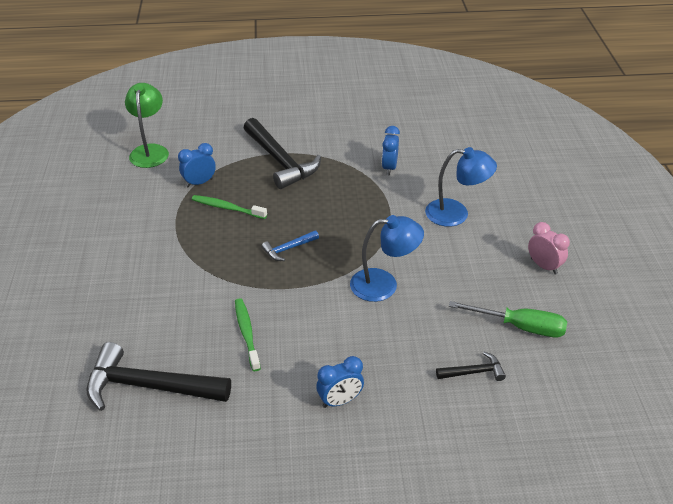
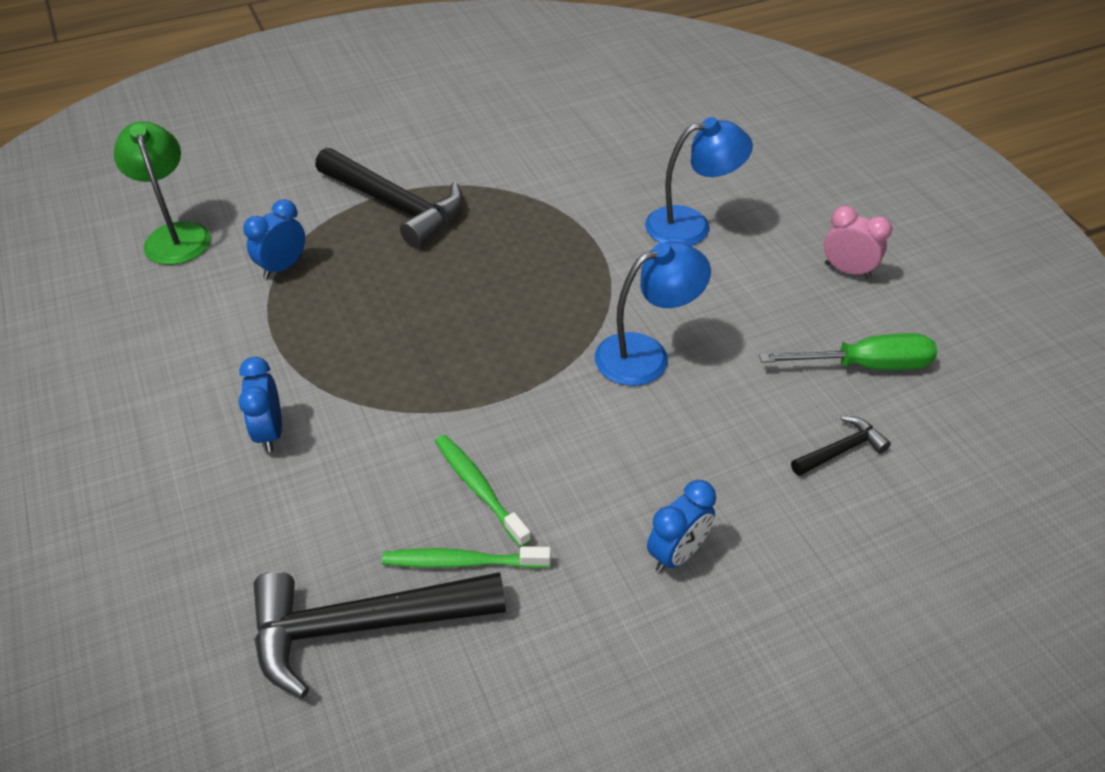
camera: 20 degrees left, 5 degrees up
(227, 208) = (347, 296): green toothbrush -> green toothbrush (462, 562)
(288, 249) = (476, 336): blue hammer -> none
(389, 168) = (562, 180): blue clock -> blue clock (270, 432)

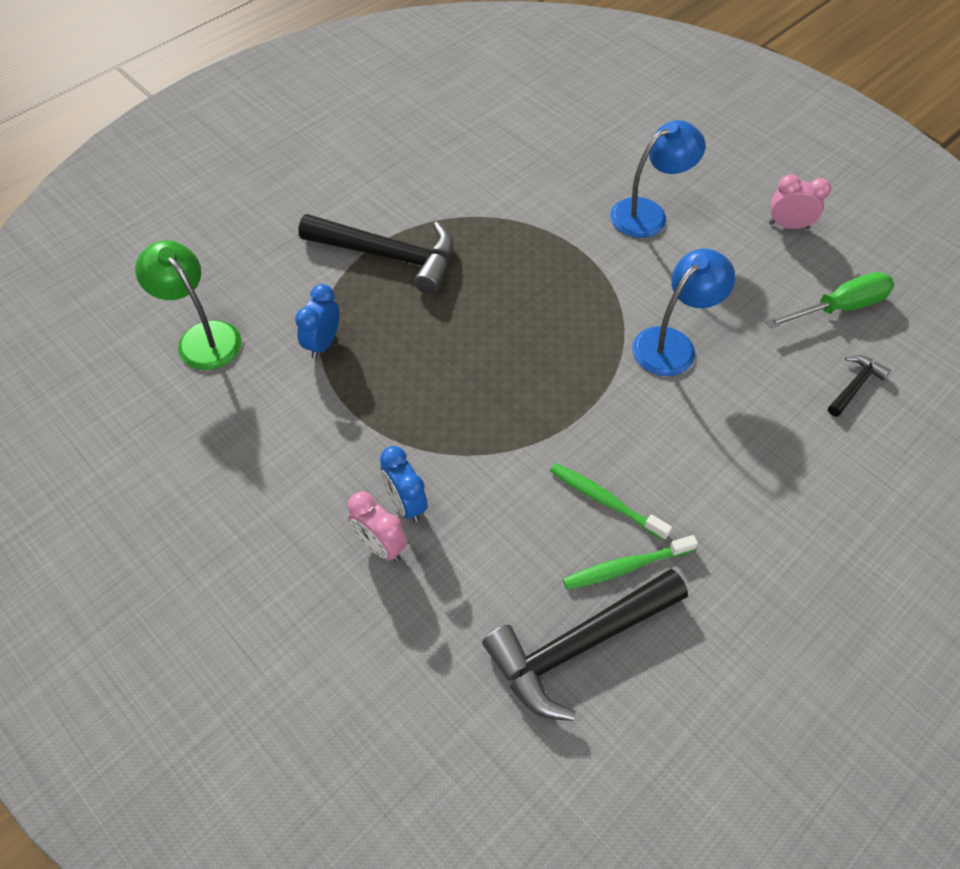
camera: 20 degrees left, 10 degrees up
(220, 464) = (380, 545): none -> pink clock
(677, 554) = (780, 508): blue clock -> none

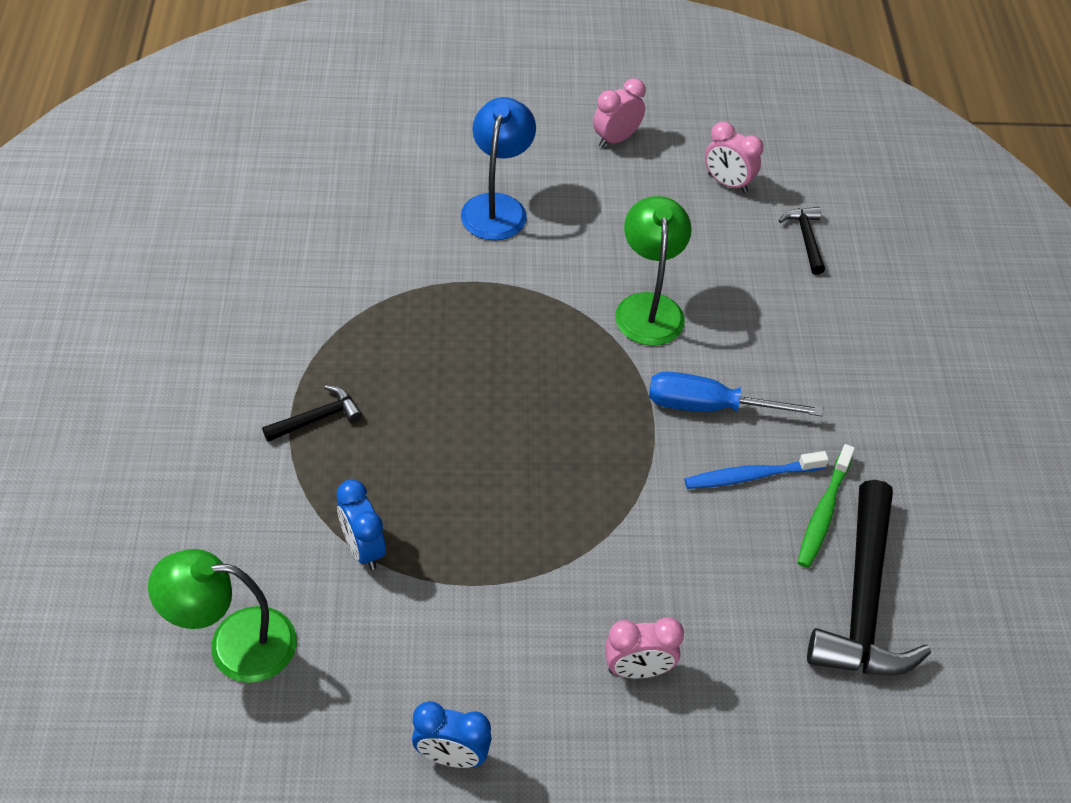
camera: 50 degrees left, 5 degrees down
(388, 256) = (317, 418): black hammer -> black hammer, size x0.47
(406, 503) = (613, 617): blue clock -> blue clock (451, 756)
(604, 500) = (751, 476): green toothbrush -> blue toothbrush
(634, 436) = (711, 407): none -> blue screwdriver
(672, 343) = (648, 307): blue lamp -> green lamp
(839, 307) = (727, 183): green screwdriver -> pink clock

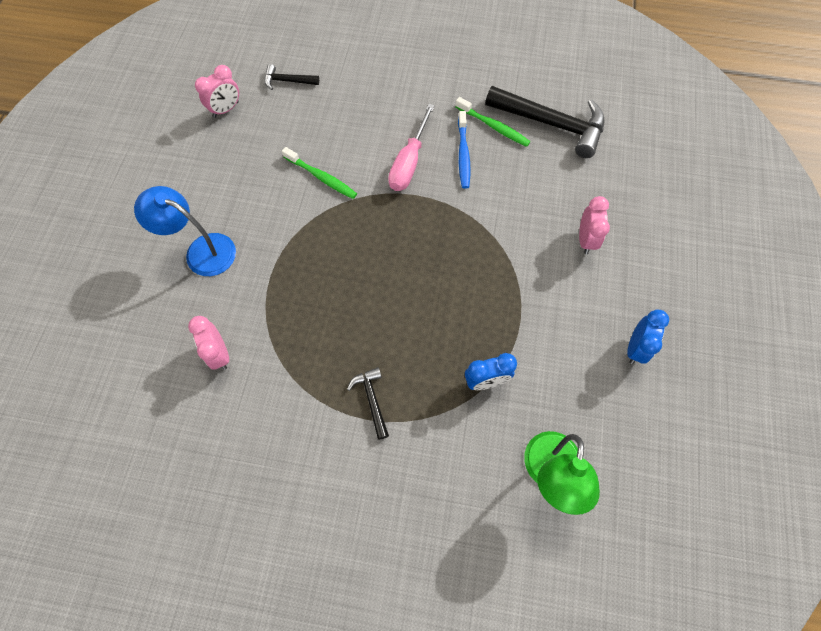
camera: 75 degrees left, 15 degrees up
(616, 139) = (160, 163): pink clock -> pink clock (219, 354)
(648, 307) = (321, 177): green lamp -> green toothbrush
(711, 407) = (409, 162): blue screwdriver -> pink screwdriver

